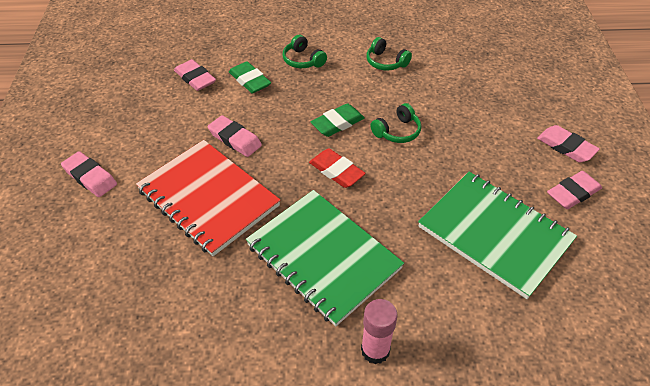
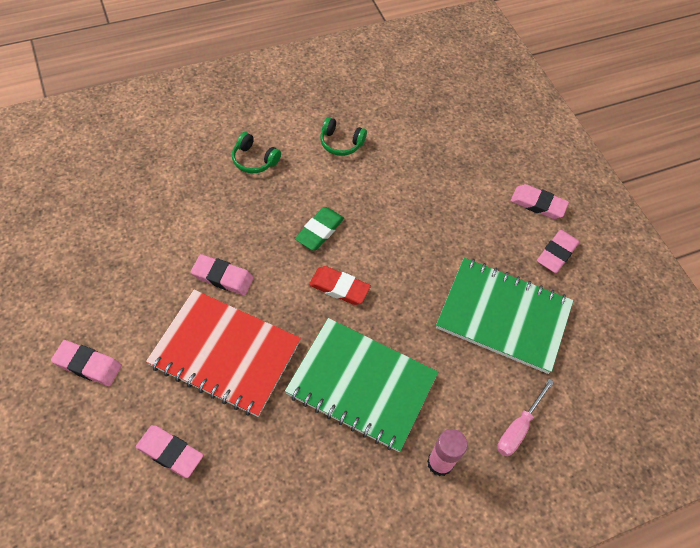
camera: 25 degrees left, 10 degrees up
(195, 78) = (146, 211): pink eraser -> pink eraser (170, 452)
(250, 80) = (208, 199): green eraser -> none
(397, 131) = (381, 226): green headphones -> none
(475, 342) = (518, 428): none -> pink screwdriver

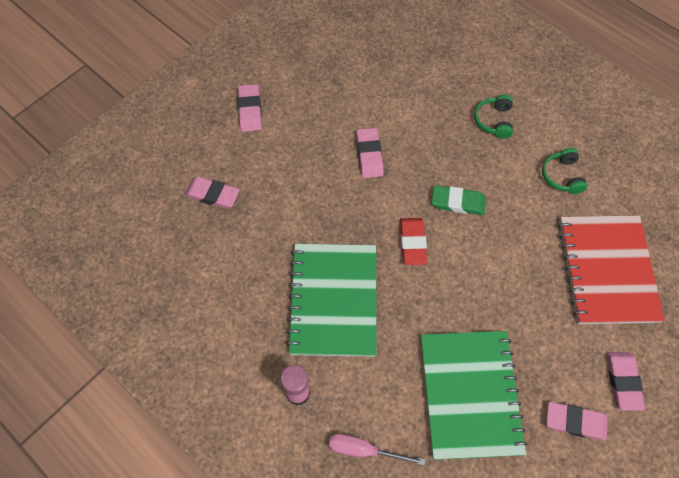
camera: 70 degrees right, 5 degrees up
(170, 452) = (212, 194): pink eraser -> pink eraser turned 75 degrees counterclockwise
(225, 354) = (305, 190): red notebook -> red notebook (606, 270)

